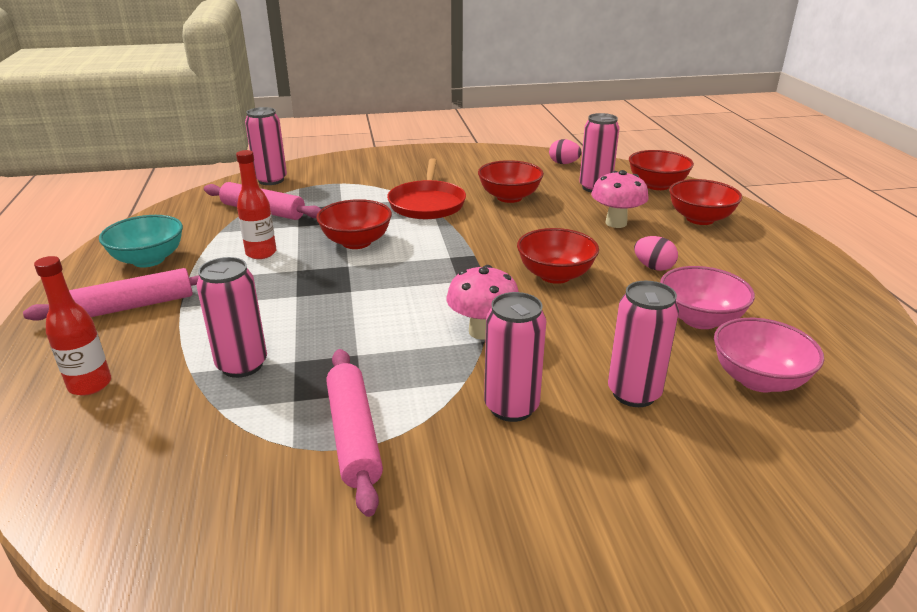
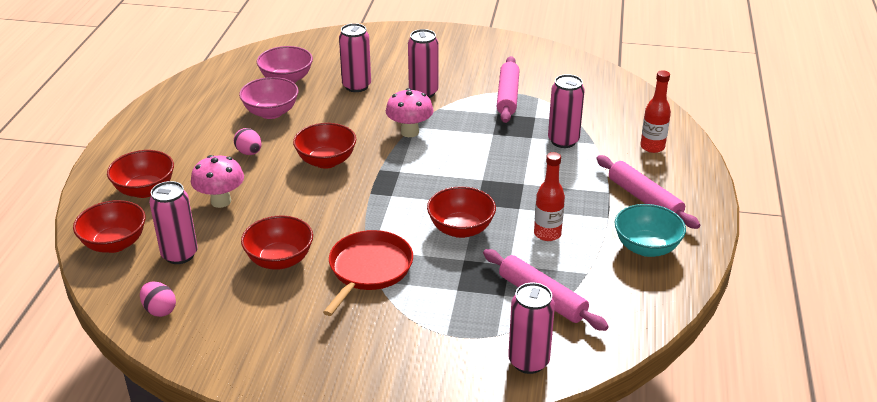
camera: 160 degrees left, 5 degrees up
(133, 306) = (644, 199): pink rolling pin -> pink rolling pin turned 60 degrees clockwise

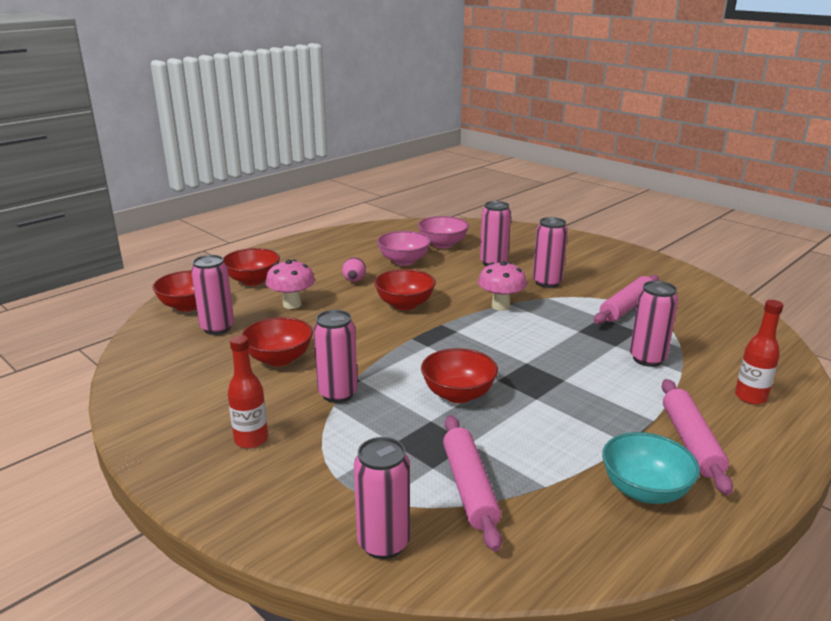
camera: 35 degrees right, 10 degrees down
(159, 310) = (153, 358): pink egg -> none
(369, 269) = (337, 394): red pan -> pink can
(547, 234) = (541, 432): red bottle -> red bottle (251, 440)

